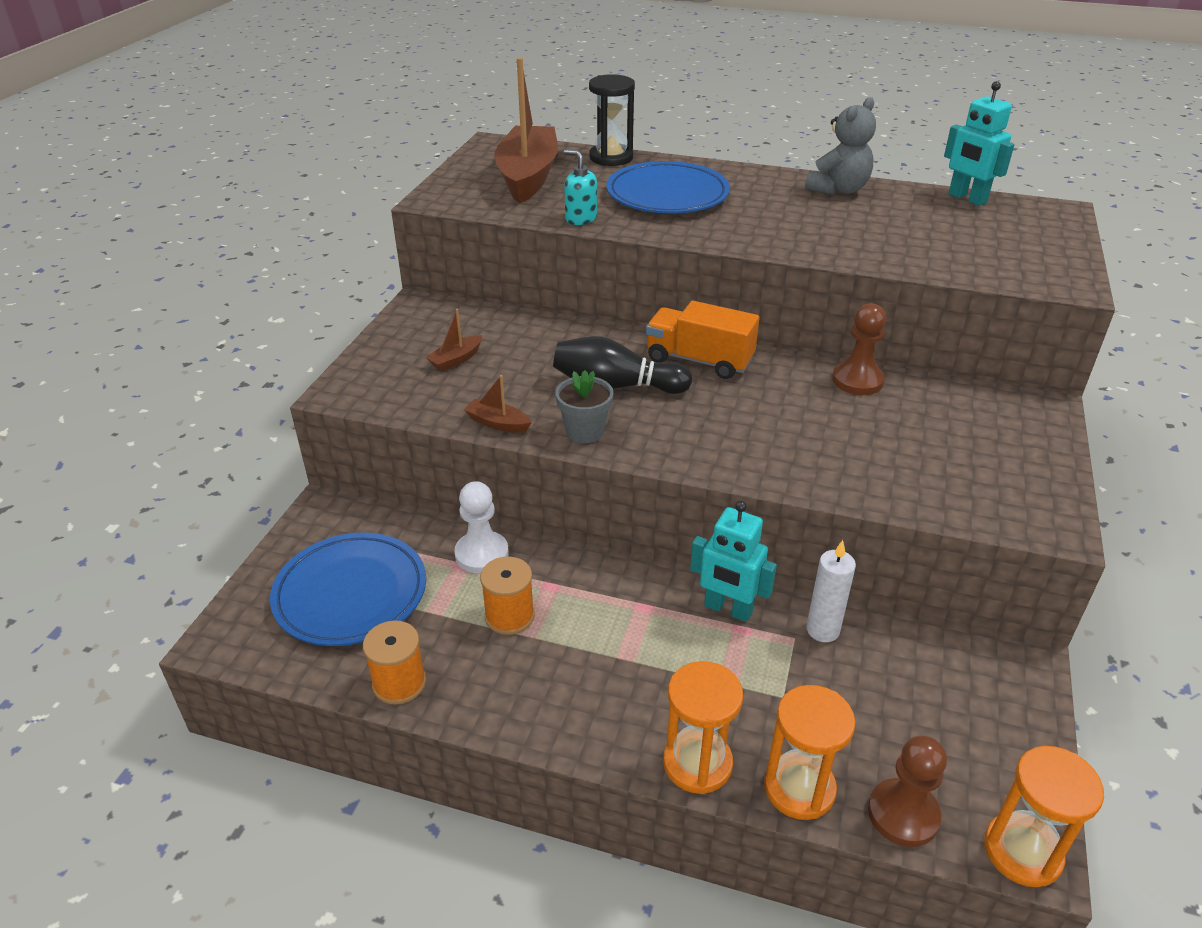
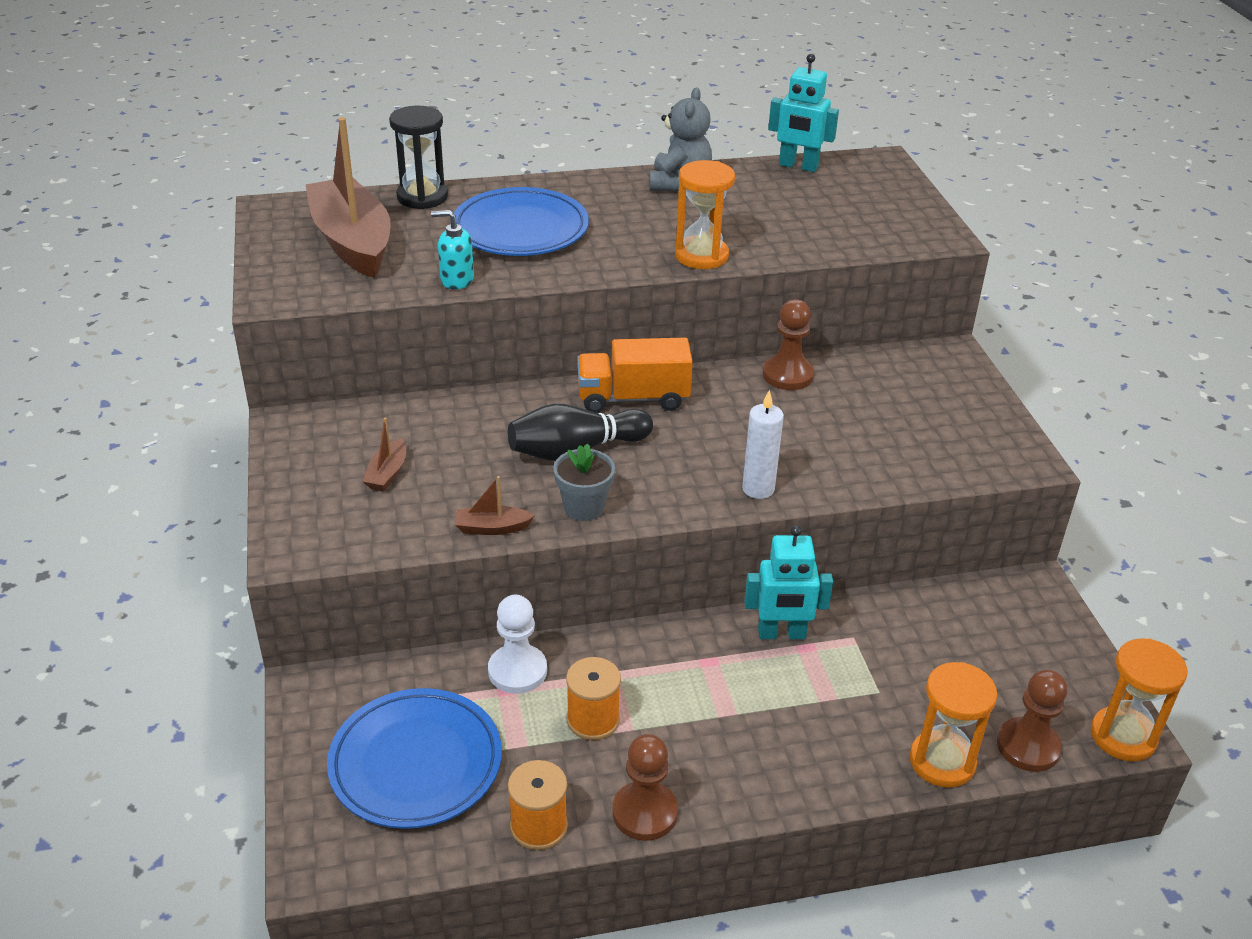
camera: 30 degrees left, 0 degrees up
(490, 710) = (644, 813): none -> brown pawn
(697, 763) = (852, 778): orange hourglass -> orange hourglass (701, 256)
(822, 630) = (871, 621): white candle -> white candle (758, 489)

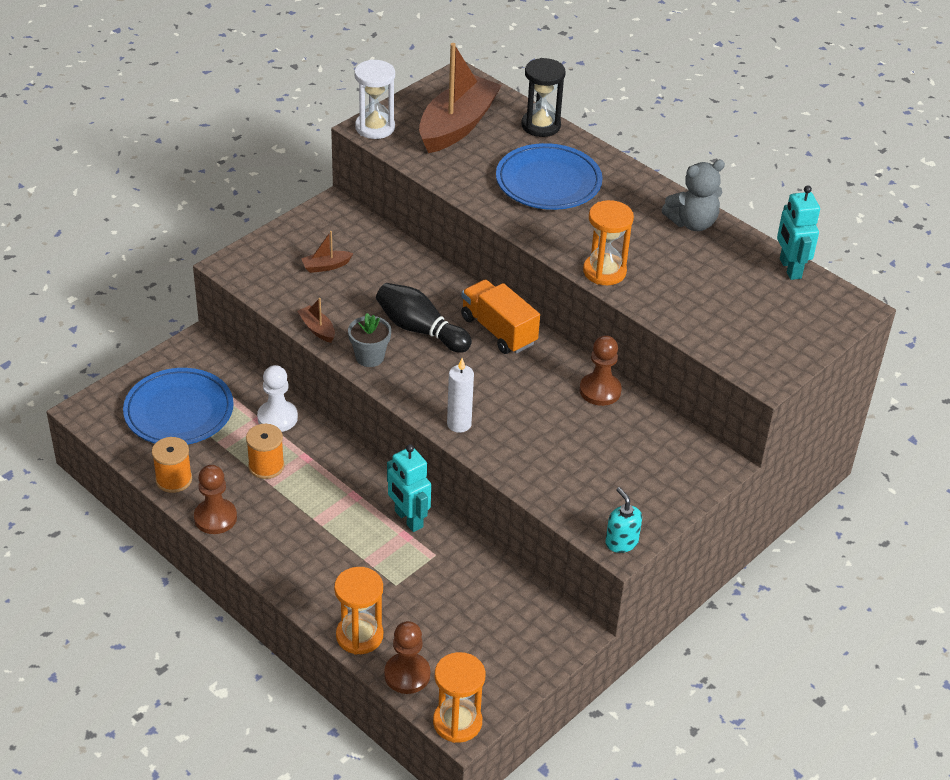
camera: 55 degrees right, 5 degrees up
(278, 293) = (375, 127): none -> white hourglass
(456, 280) = (460, 184): turquoise soap dispenser -> turquoise soap dispenser (621, 542)

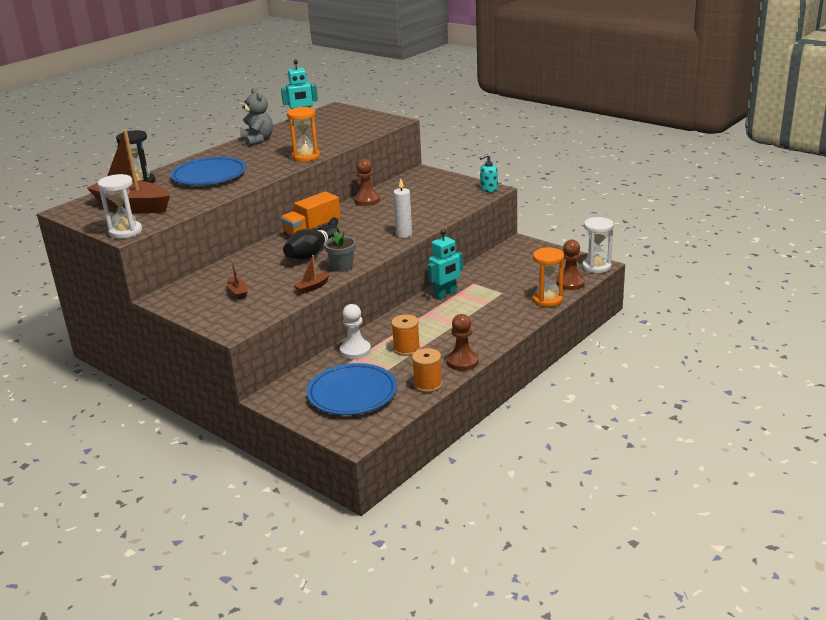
camera: 90 degrees left, 15 degrees down
(457, 722) = (596, 267): orange hourglass -> white hourglass

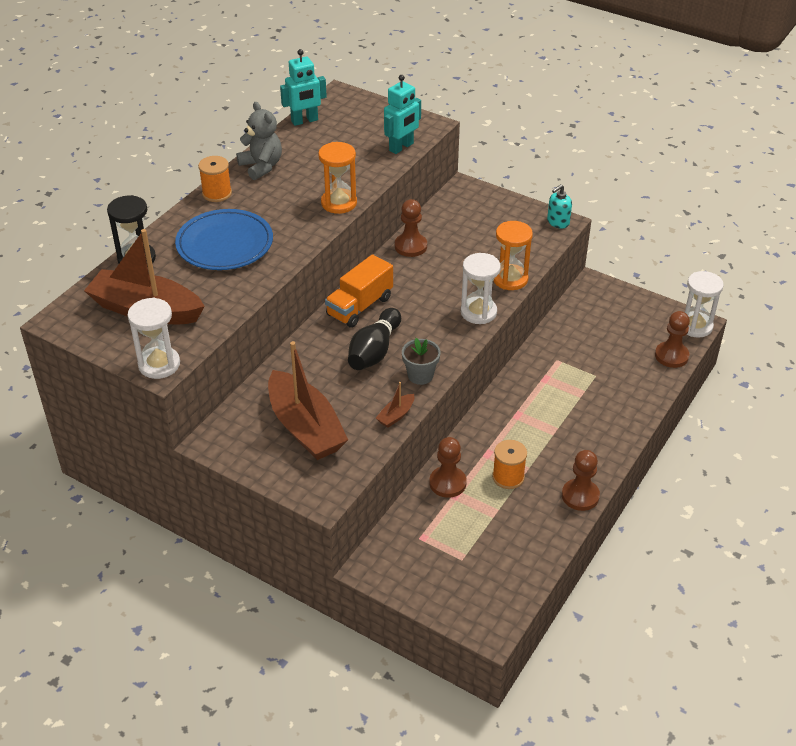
camera: 10 degrees left, 15 degrees up
(238, 292) = (305, 427): brown boat -> brown boat, size x2.43
(352, 393) = (466, 556): blue plate -> none
(355, 350) = (447, 483): white pawn -> brown pawn
(404, 234) = (478, 312): white candle -> white hourglass
(428, 384) = (550, 536): orange spool -> orange spool (217, 193)
(445, 294) = (528, 380): turquoise robot -> turquoise robot (401, 147)
(547, 300) = (652, 386): orange hourglass -> orange hourglass (510, 279)

